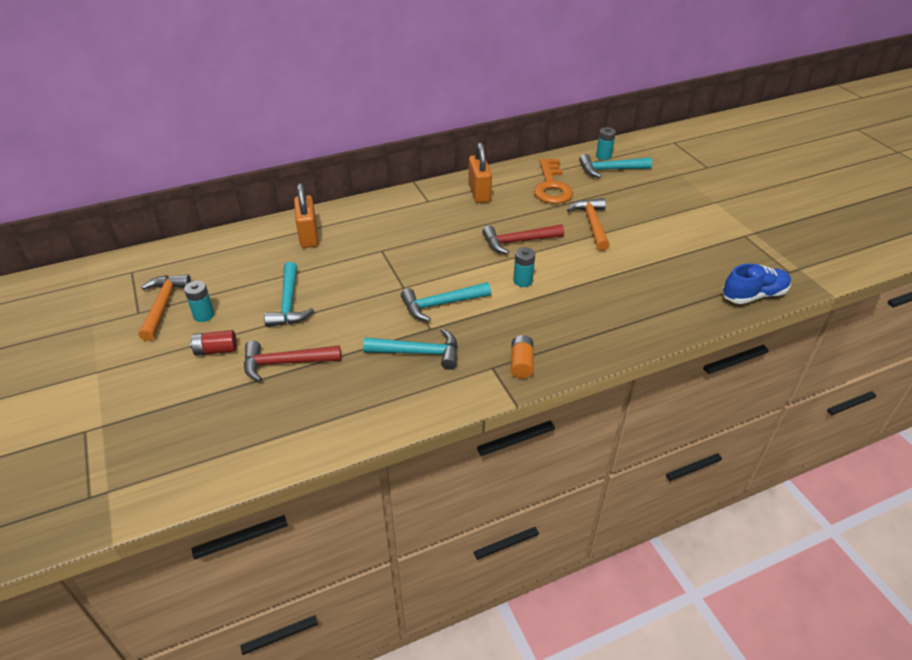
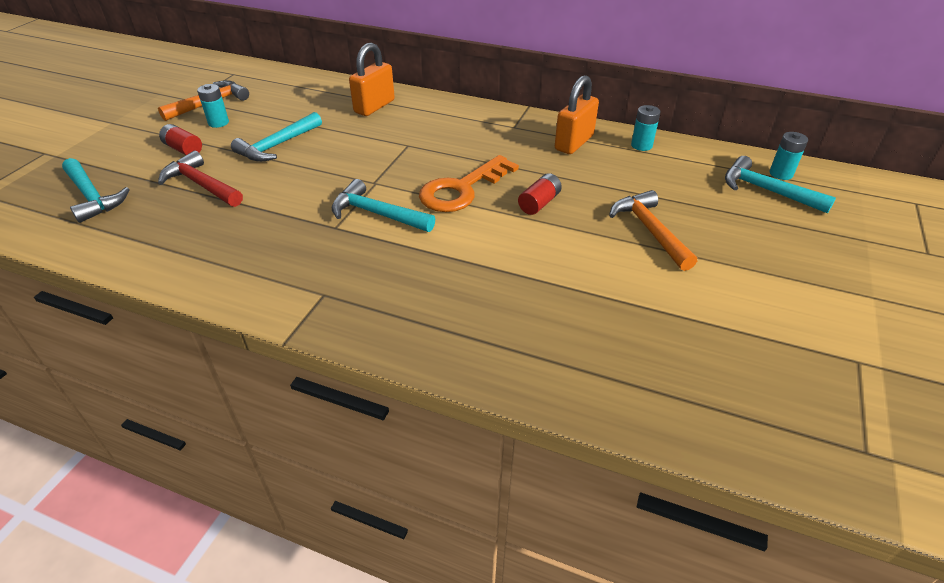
camera: 45 degrees right, 0 degrees up
(418, 352) = (292, 240): turquoise hammer -> turquoise hammer (92, 197)
(518, 242) = (539, 203): red hammer -> red battery
(521, 364) = (351, 310): orange battery -> none
(522, 281) = (482, 239): turquoise battery -> turquoise battery (641, 145)
(551, 186) = (663, 173): orange key -> orange key (462, 189)
(592, 224) = (650, 231): orange hammer -> orange hammer turned 60 degrees counterclockwise
(753, 295) = (749, 439): blue shoe -> none

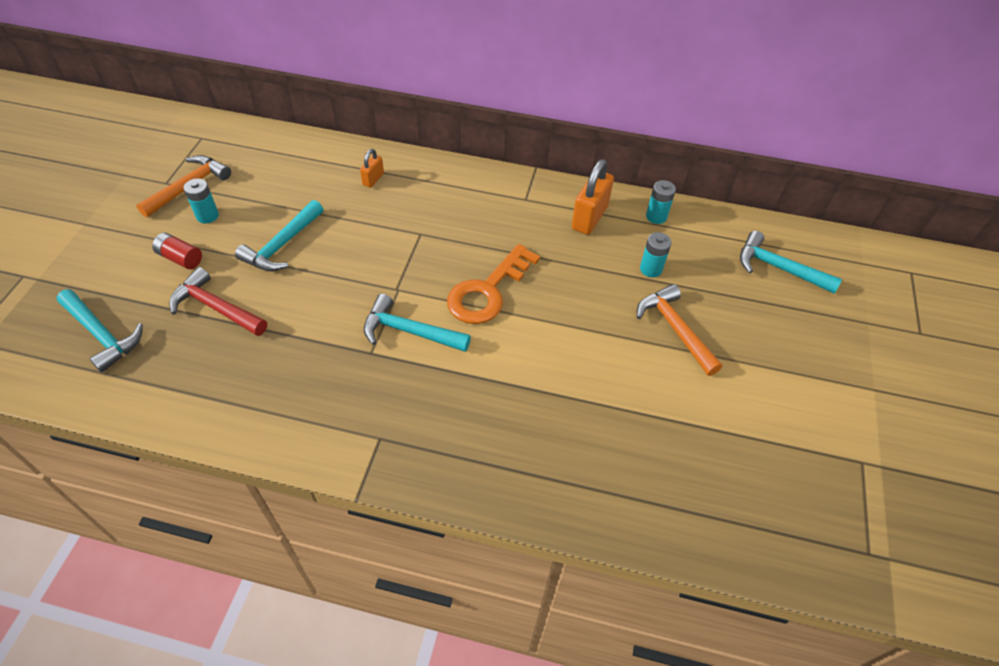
camera: 10 degrees left, 10 degrees up
(374, 106) = (373, 179): orange padlock -> orange padlock, size x0.53
(539, 203) = (566, 303): red battery -> none
(781, 174) = (790, 245): turquoise battery -> turquoise battery (651, 269)

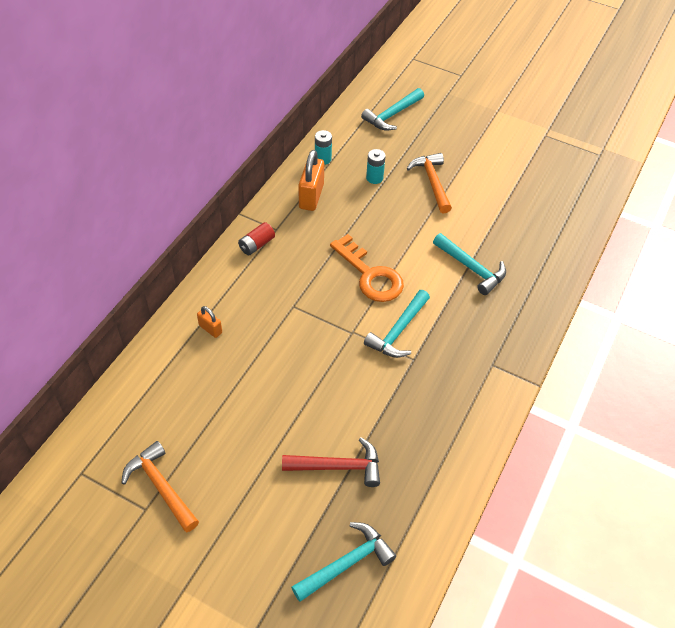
camera: 75 degrees left, 0 degrees up
(180, 258) = (265, 495): red battery -> red battery (256, 245)
(207, 216) = (212, 470): turquoise battery -> none
(216, 308) = (338, 466): red hammer -> red hammer turned 135 degrees counterclockwise
(282, 245) = (274, 409): turquoise hammer -> turquoise hammer (471, 268)
(589, 218) = (311, 196): orange padlock -> orange padlock turned 60 degrees clockwise
(675, 329) = (432, 182): orange hammer -> orange hammer turned 90 degrees clockwise

